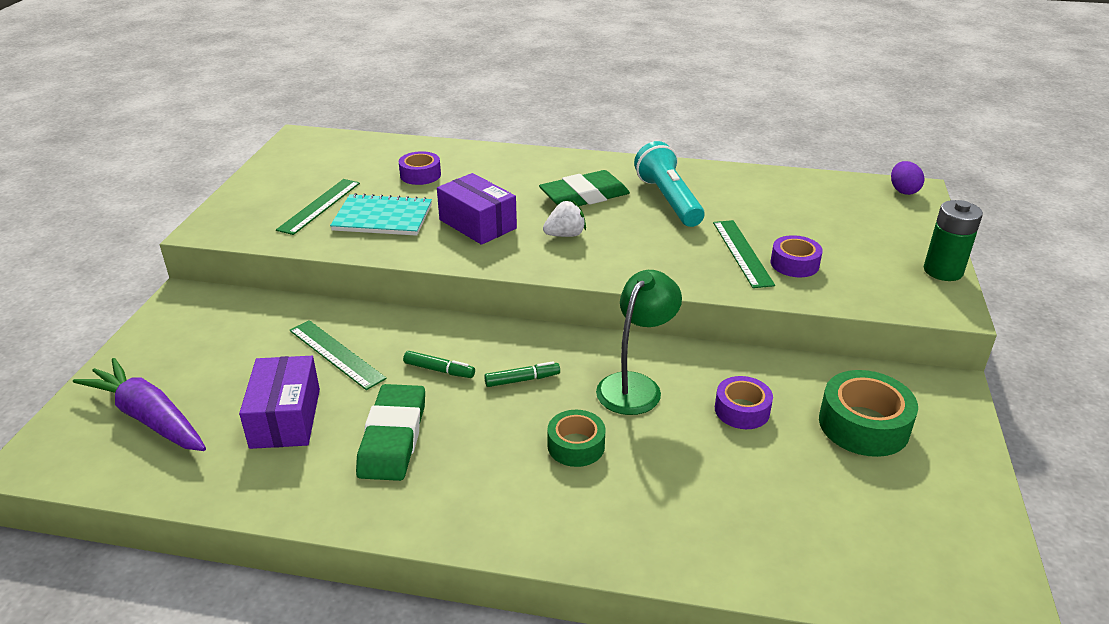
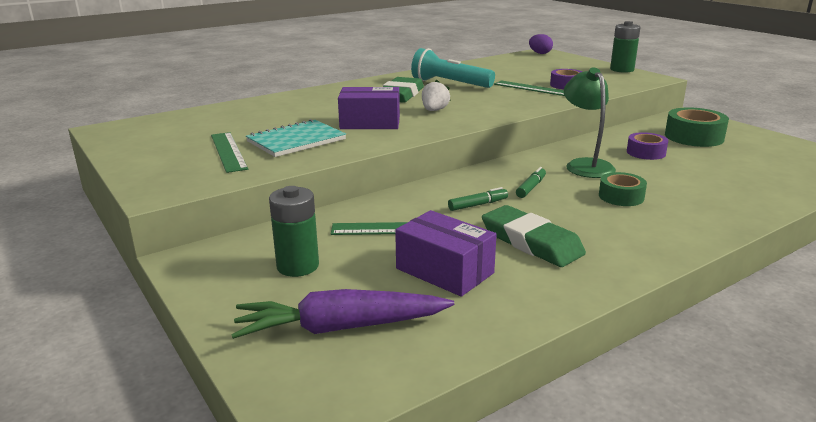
camera: 45 degrees left, 10 degrees down
(222, 347) = (298, 266): none -> green battery
(420, 175) = (267, 117): purple tape -> none

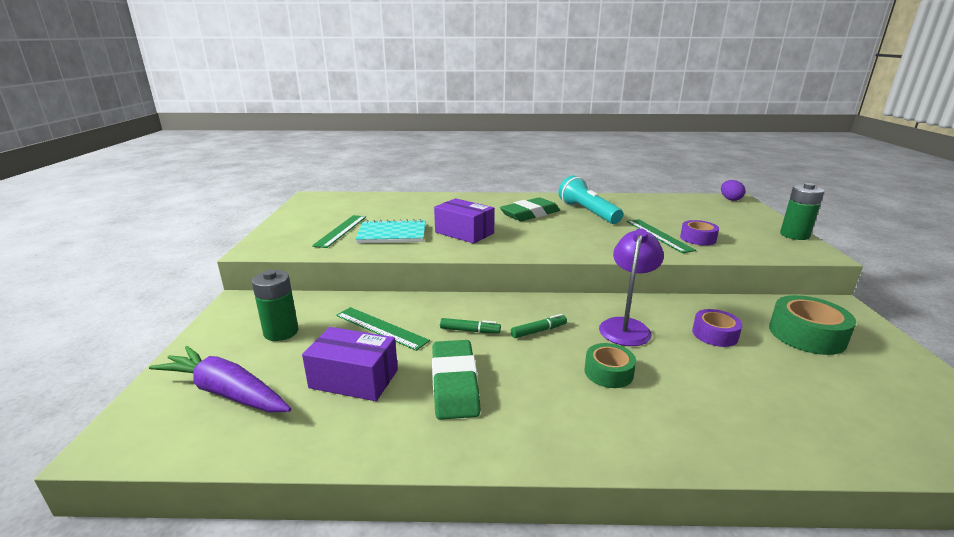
camera: 35 degrees right, 0 degrees up
(434, 110) = (531, 234): white strawberry -> none
(444, 271) = (354, 379): purple box -> purple box turned 60 degrees counterclockwise
(585, 165) = (626, 326): green lamp -> purple lamp

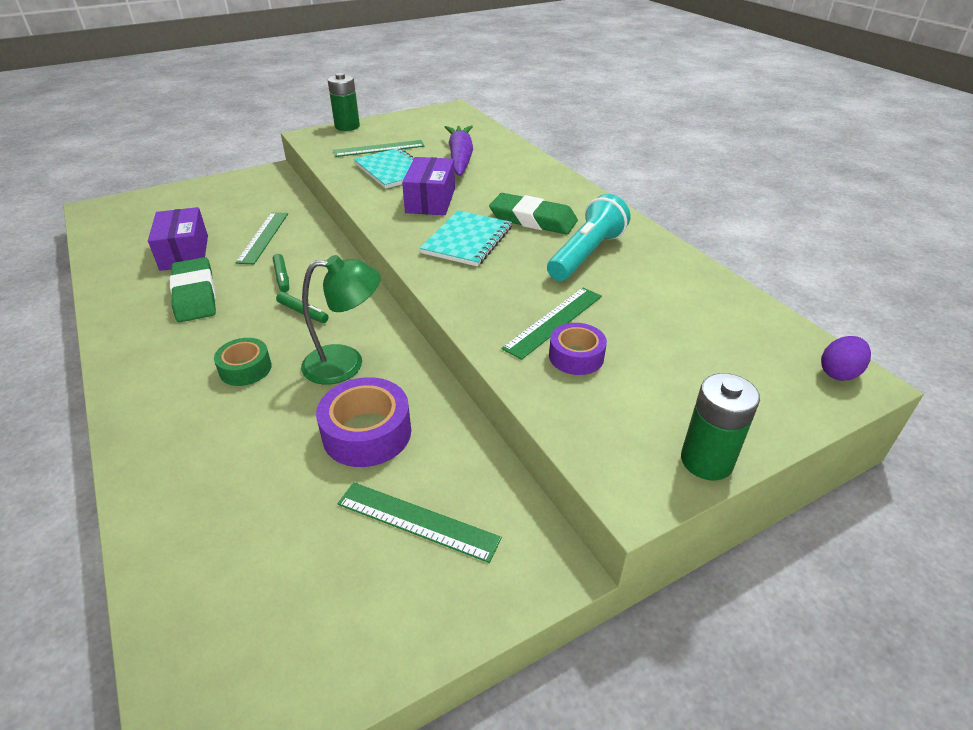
camera: 60 degrees right, 15 degrees up
(226, 392) = (152, 217): purple carrot -> purple carrot (460, 158)
(281, 332) = (234, 203): green battery -> green battery (347, 126)
(454, 383) = (195, 294): green eraser -> green eraser turned 75 degrees counterclockwise
(539, 234) = (467, 240): none -> turquoise notebook
(626, 326) = (346, 364): purple lamp -> green lamp
(715, 334) = (367, 433): purple tape -> purple tape, size x1.57
(806, 335) = (417, 521): green tape -> green ruler

